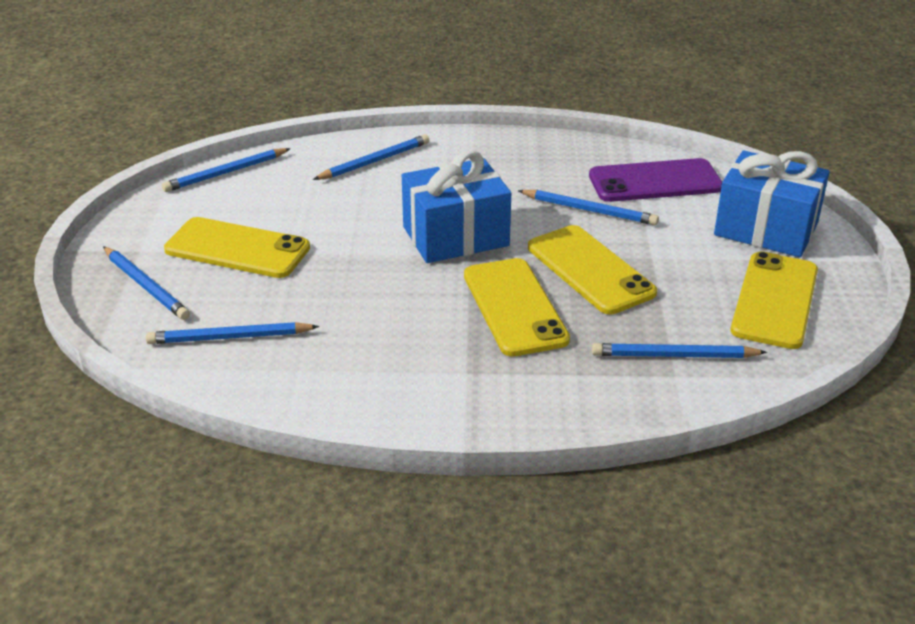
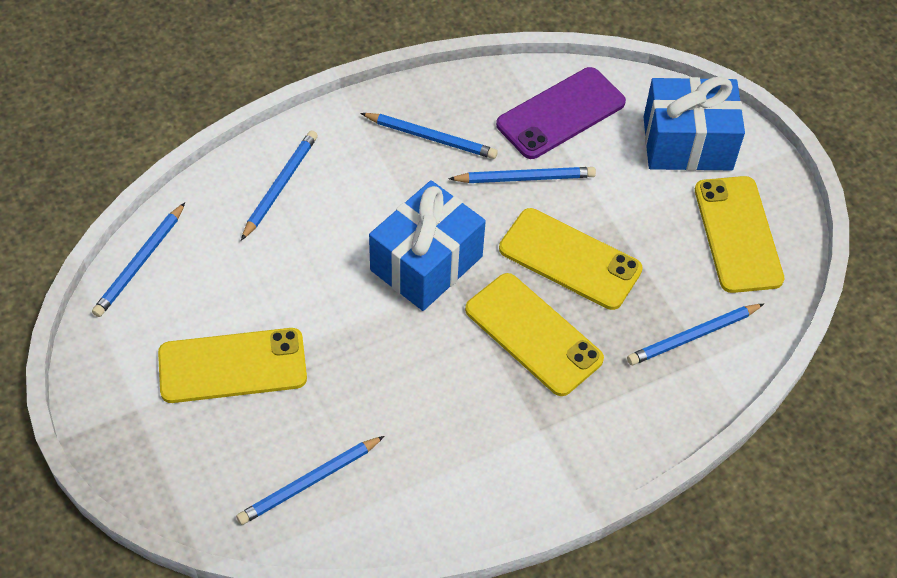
camera: 30 degrees left, 20 degrees up
(145, 286) = (180, 453): blue pencil -> blue pencil (430, 138)

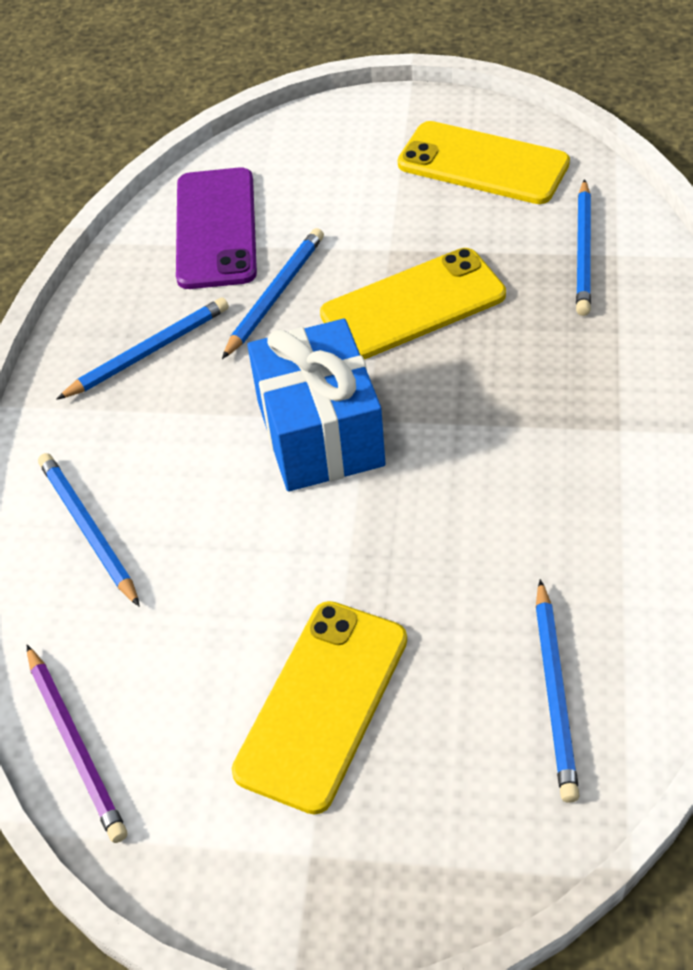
camera: 50 degrees left, 5 degrees down
(140, 262) = (75, 745): blue pencil -> purple pencil
(533, 334) = (489, 379): yellow phone -> none
(687, 143) = (340, 150): blue gift -> none

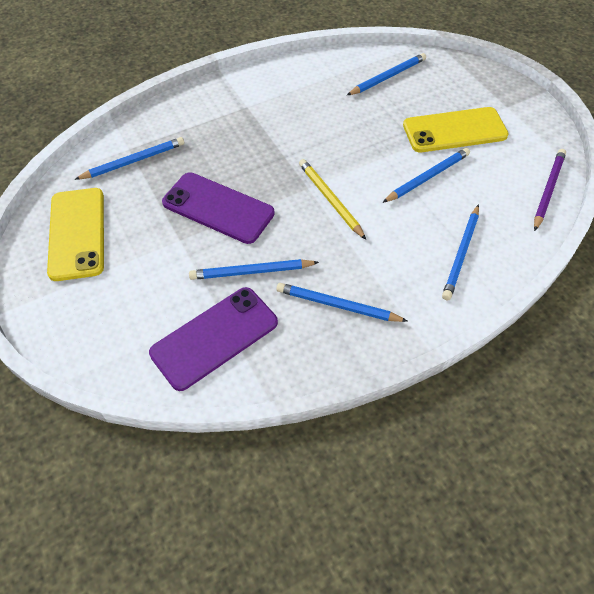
camera: 130 degrees left, 5 degrees up
(255, 584) = (427, 177): none -> blue pencil
(320, 433) = (330, 200): blue gift -> yellow pencil
(413, 305) = (218, 208): yellow phone -> purple phone

